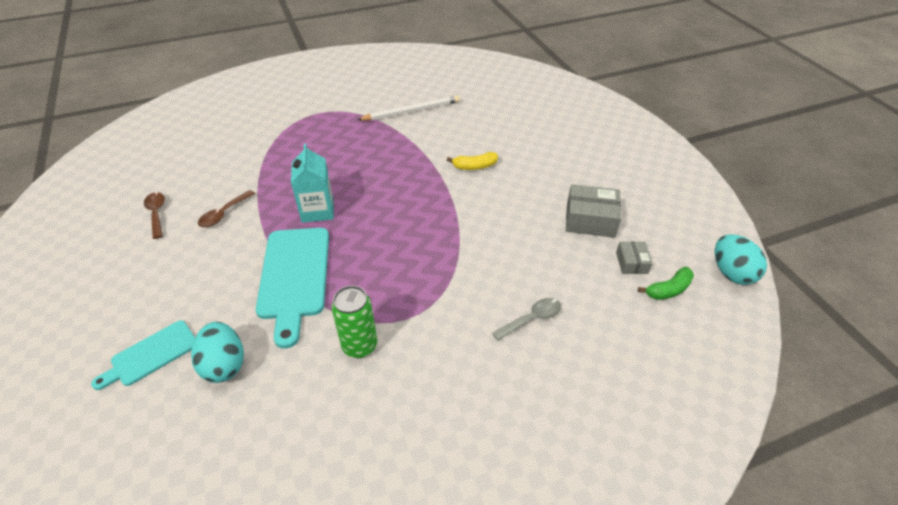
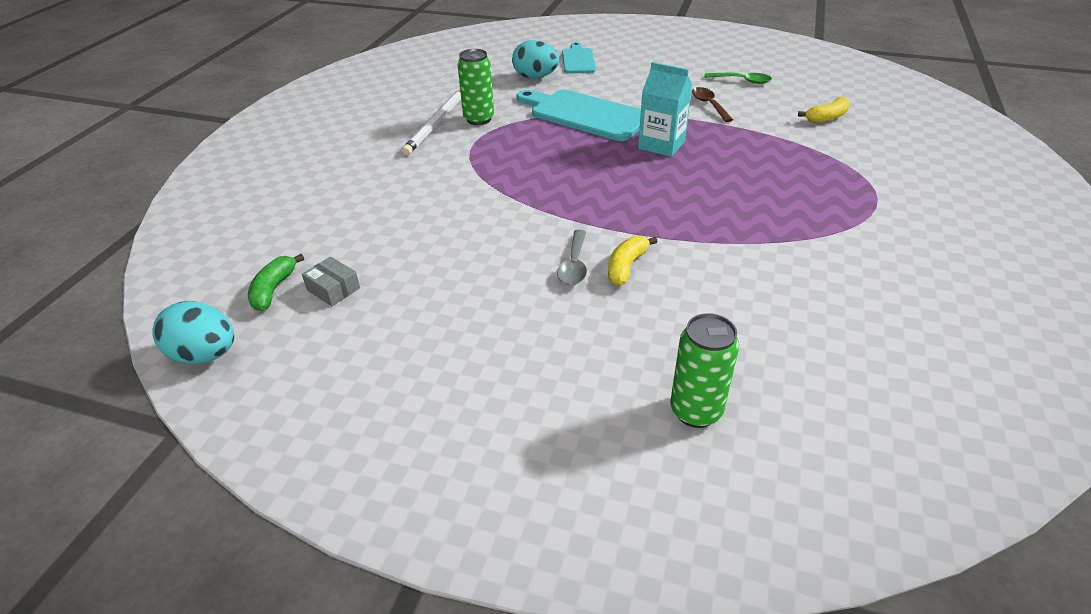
camera: 130 degrees right, 5 degrees down
(157, 214) = (742, 81): brown spoon -> green spoon
(211, 154) = (827, 117): none -> yellow banana
(411, 111) = (823, 273): white pencil -> white pencil (436, 123)
(532, 319) = (382, 194): grey spoon -> grey spoon (574, 265)
(540, 115) = (695, 411): none -> green can
(590, 220) = (422, 301): grey box -> none

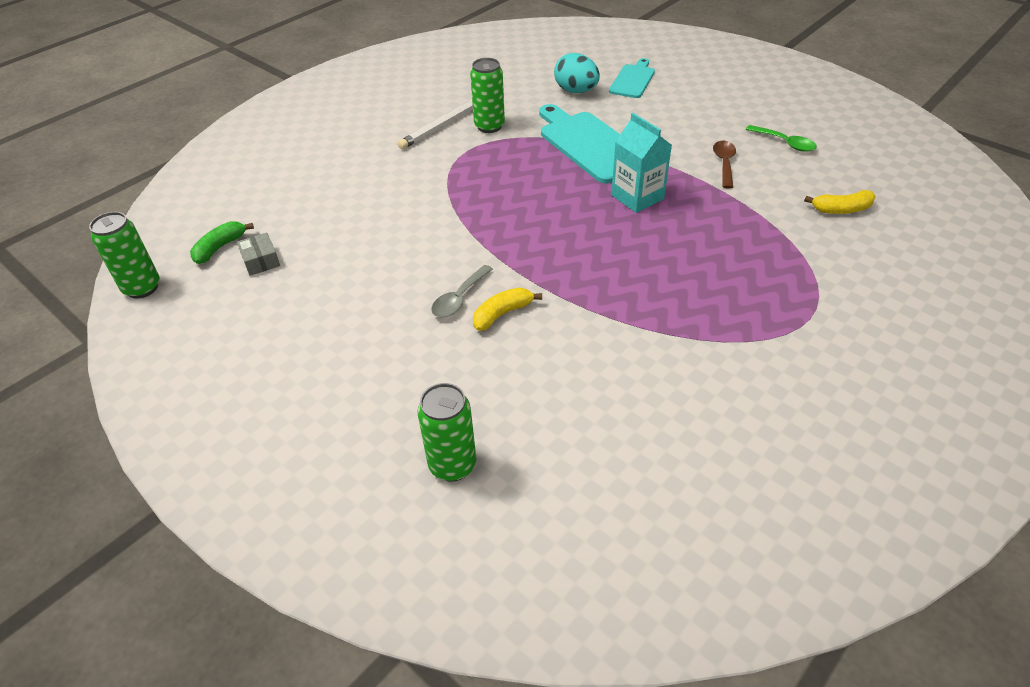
camera: 25 degrees right, 5 degrees up
(205, 355) = (142, 288): turquoise egg -> green can

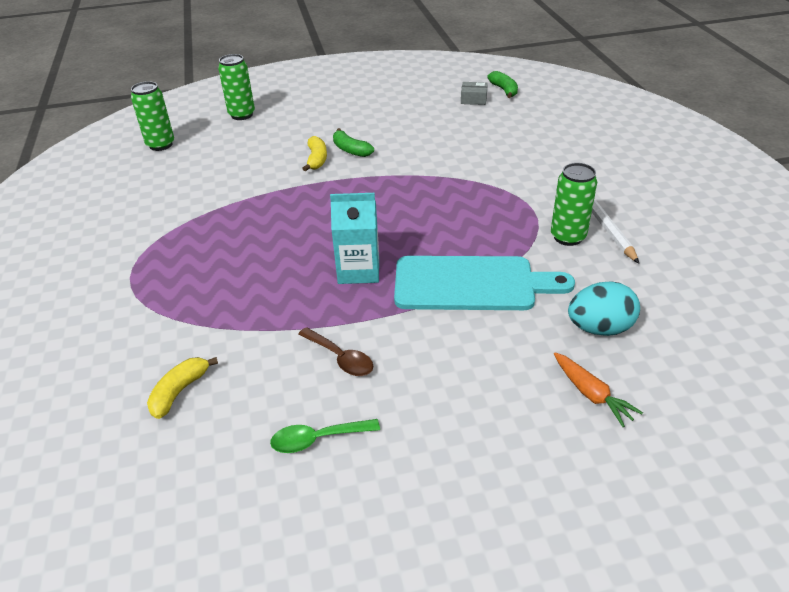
camera: 125 degrees right, 5 degrees down
(142, 288) = (488, 66): green can -> green can (161, 145)
(459, 298) = (351, 150): grey spoon -> green banana
(633, 80) = (591, 394): turquoise cutting board -> orange carrot

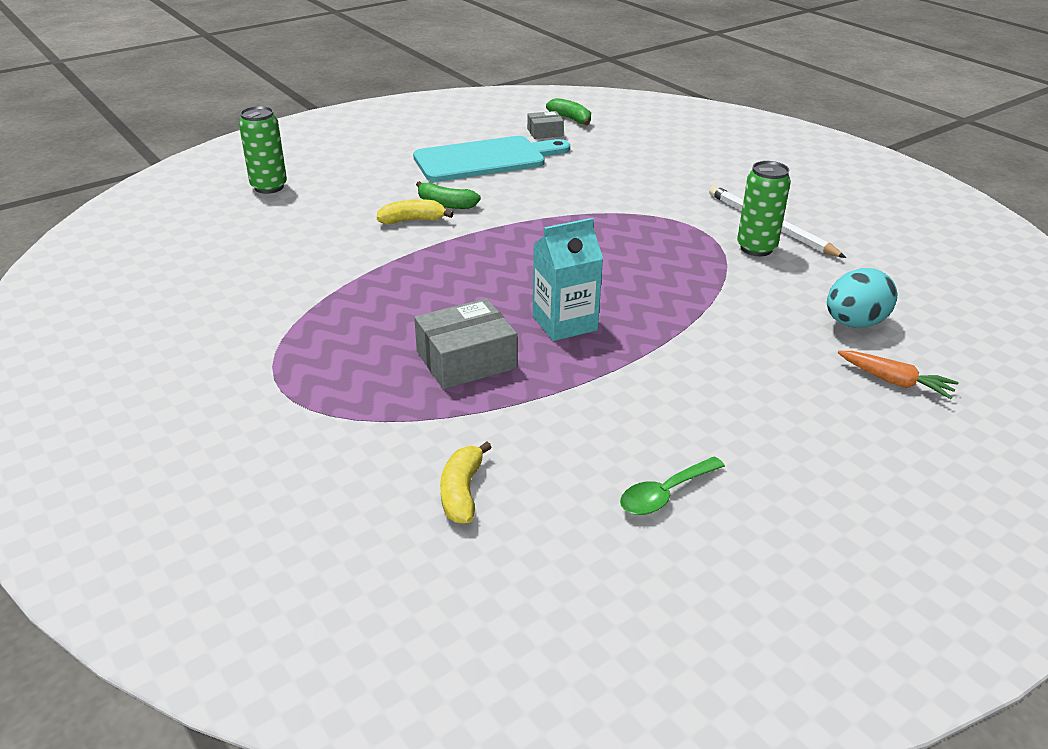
camera: 25 degrees left, 5 degrees down
(161, 145) = (184, 237): green can -> none
(265, 284) = (466, 360): none -> grey box
(316, 159) = (412, 220): yellow banana -> yellow banana turned 75 degrees counterclockwise
(340, 358) = (621, 412): brown spoon -> none
(471, 284) = (698, 311): turquoise cutting board -> turquoise cutting board (485, 159)

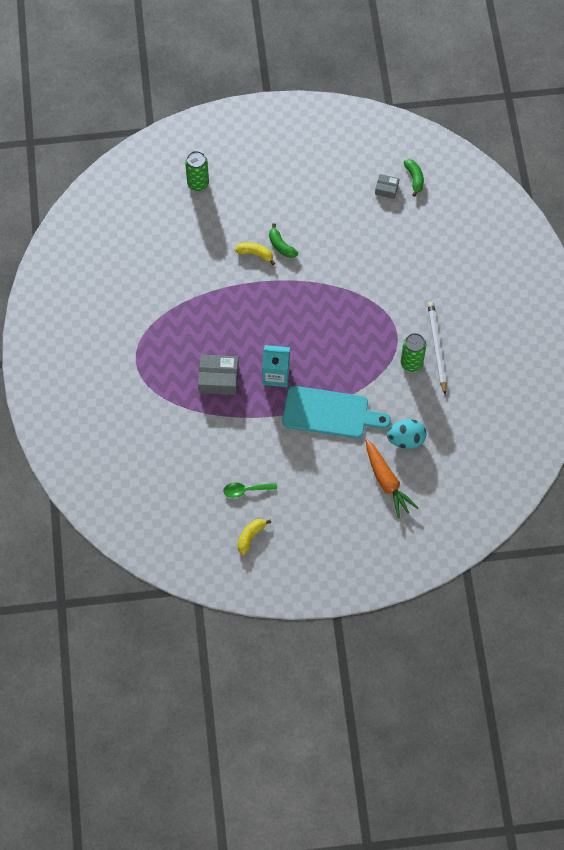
camera: 30 degrees right, 30 degrees up
(462, 492) = (175, 452): yellow banana -> yellow banana (250, 537)
(485, 159) = (331, 206): turquoise cutting board -> turquoise cutting board (330, 413)
(895, 382) = (387, 482): orange carrot -> orange carrot, size x1.61

